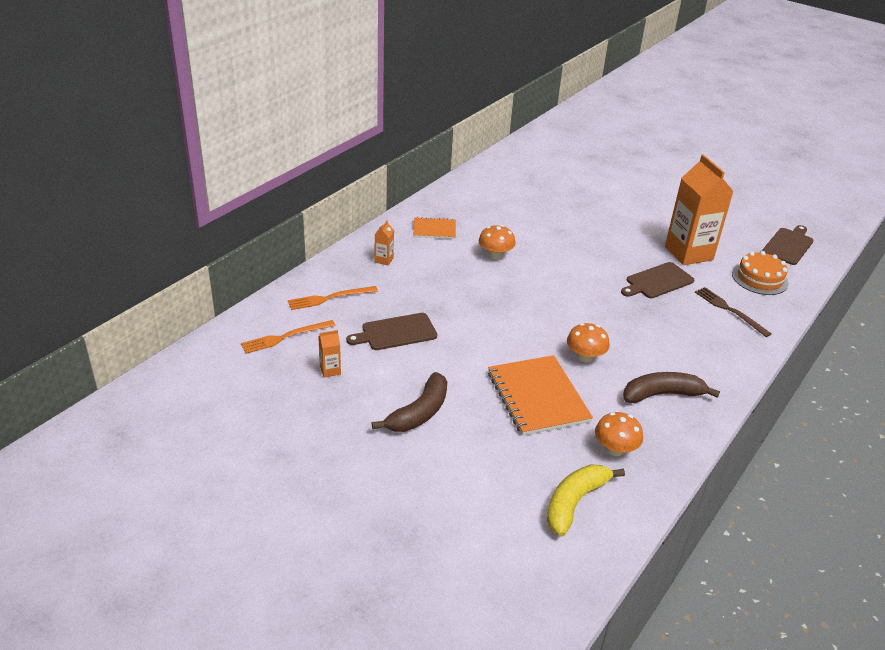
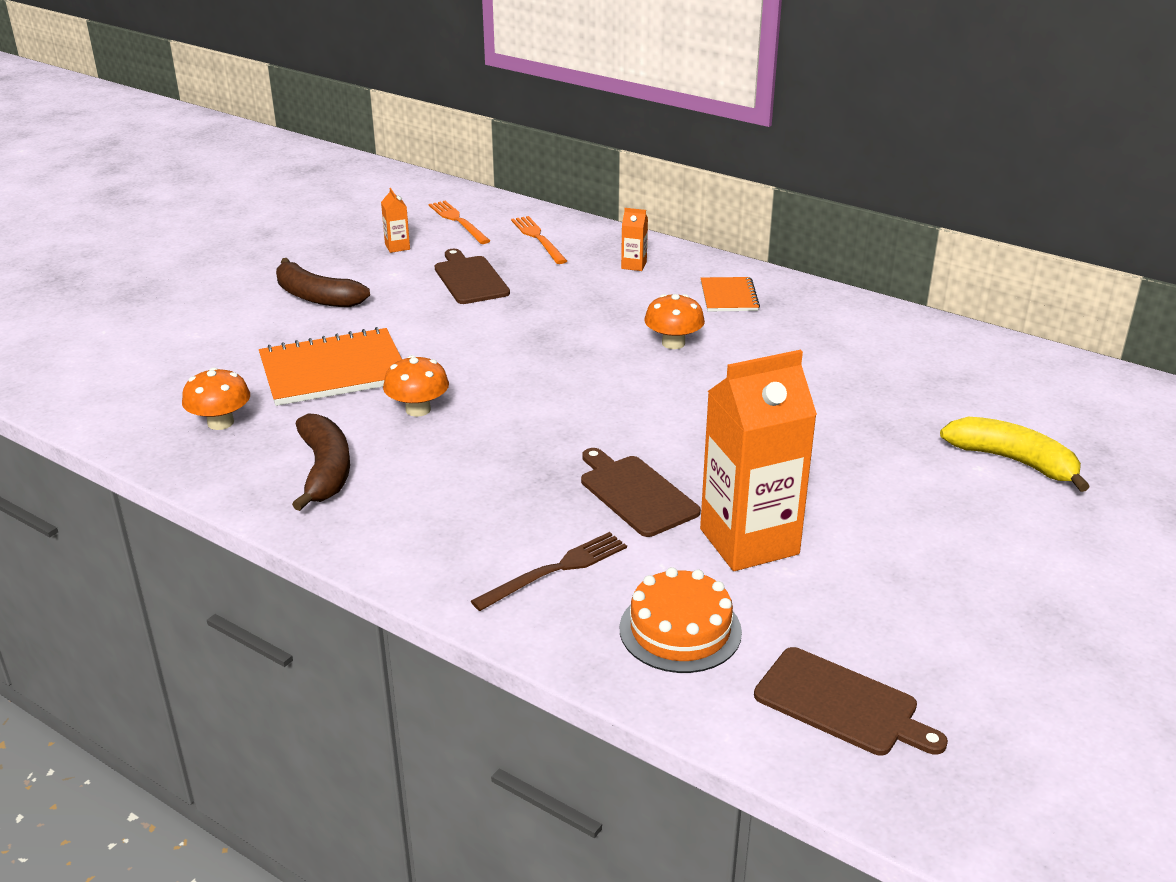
camera: 90 degrees right, 5 degrees down
(574, 502) = (139, 389): yellow banana -> yellow banana (1013, 461)

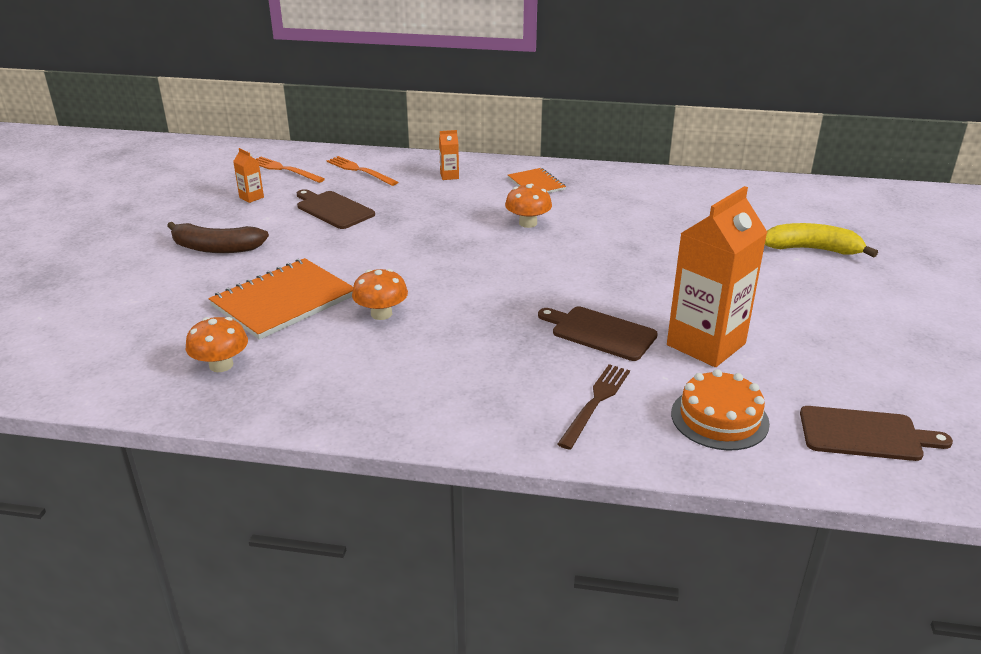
camera: 25 degrees left, 0 degrees up
(325, 471) = (348, 379): brown banana -> none

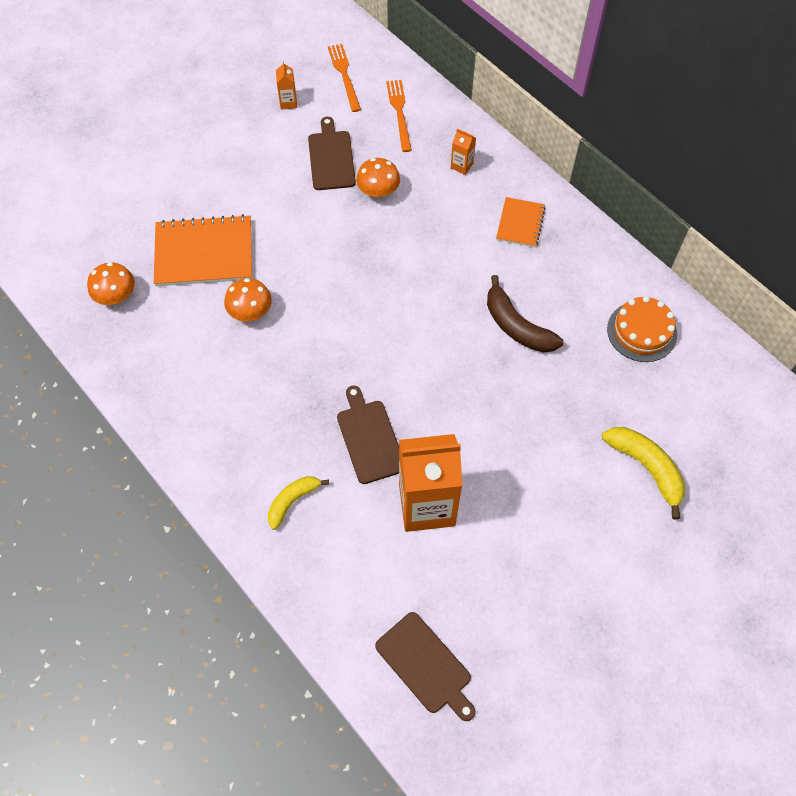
camera: 40 degrees right, 30 degrees up
(216, 248) = (212, 158): brown banana -> brown banana (516, 326)
(528, 223) = (456, 274): orange mushroom -> orange mushroom (378, 191)
(595, 403) = (292, 501): brown fork -> yellow banana
(719, 418) = (352, 576): orange cake -> orange cake (642, 331)

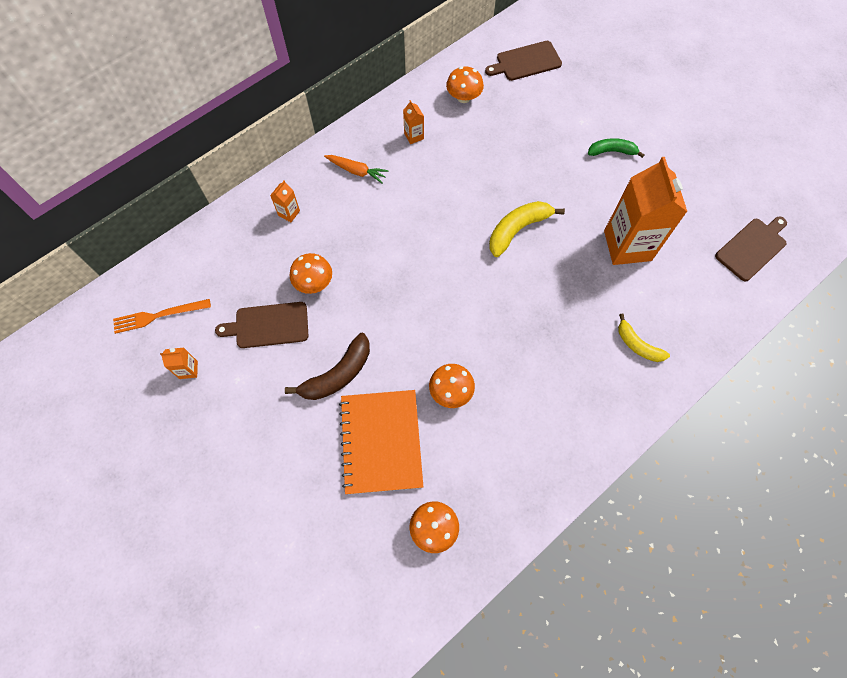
camera: 90 degrees left, 5 degrees up
(369, 438) = (573, 287): brown cutting board -> brown cutting board (526, 62)
(399, 113) = (217, 264): orange fork -> none
(516, 326) = (461, 178): brown banana -> brown banana (337, 374)
(520, 223) = (357, 171): orange notebook -> orange carrot
(571, 502) = (612, 151): none -> green banana
(575, 278) = (414, 136): none -> orange carton
(642, 331) = (464, 97): orange cake -> orange mushroom
(646, 468) = (579, 105): yellow banana -> yellow banana (517, 229)

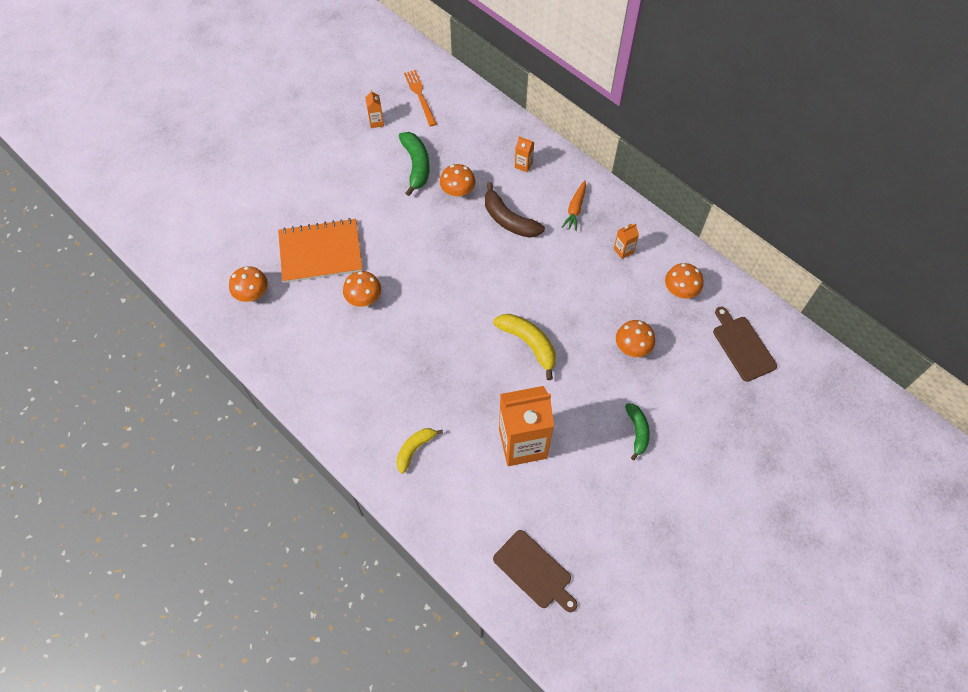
camera: 85 degrees right, 5 degrees down
(268, 325) = (416, 166): brown cutting board -> green banana
(337, 374) = (376, 217): brown banana -> brown banana (508, 220)
(524, 143) = (632, 347): none -> orange mushroom

